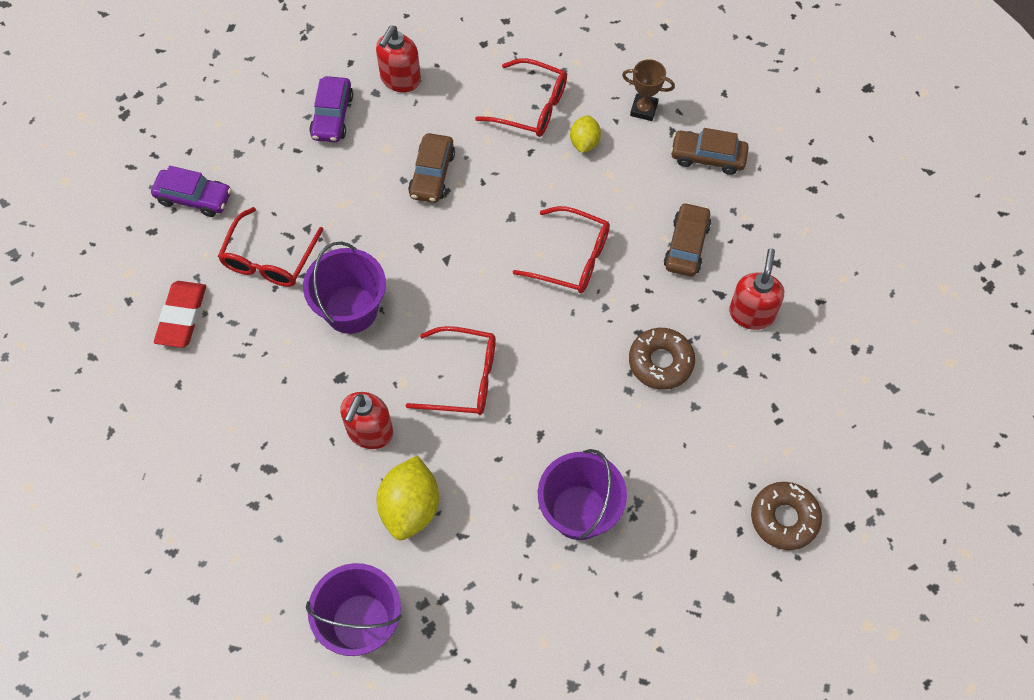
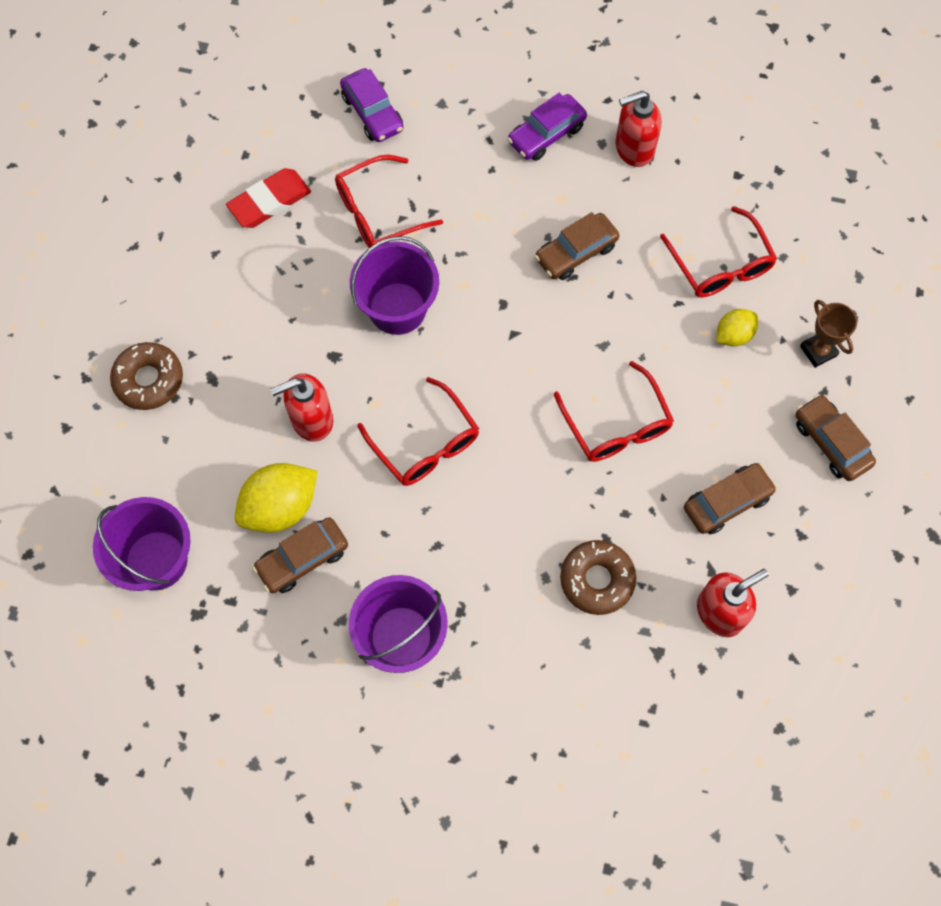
camera: 45 degrees right, 5 degrees up
(461, 526) = (302, 559): none -> brown car
(784, 518) = (559, 806): brown donut -> brown donut (149, 380)

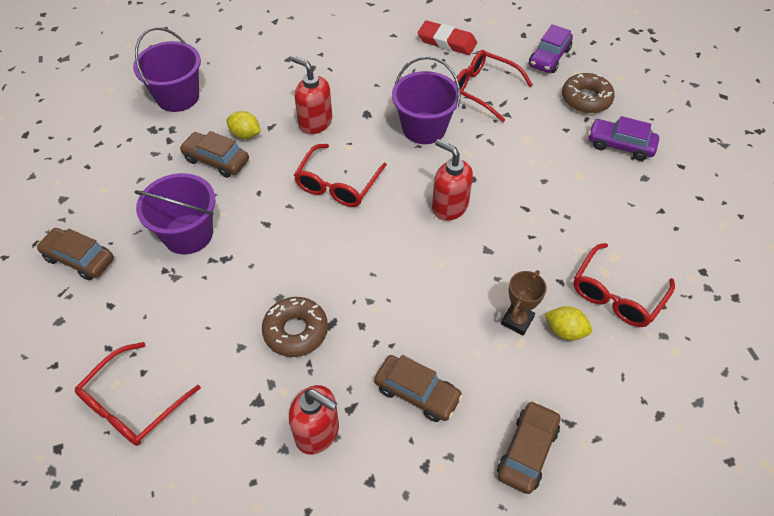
camera: 60 degrees right, 15 degrees down
(149, 380) = (291, 45): brown donut -> brown donut (586, 99)
(280, 507) = (245, 135): yellow lemon -> yellow lemon, size x0.58
(576, 252) = (546, 201): brown car -> brown car (79, 259)
(617, 426) = (429, 288): red glasses -> red glasses (131, 405)
(633, 149) = (659, 197): red soap dispenser -> red soap dispenser (449, 206)
(818, 351) = (603, 401): brown trophy -> brown trophy (517, 320)

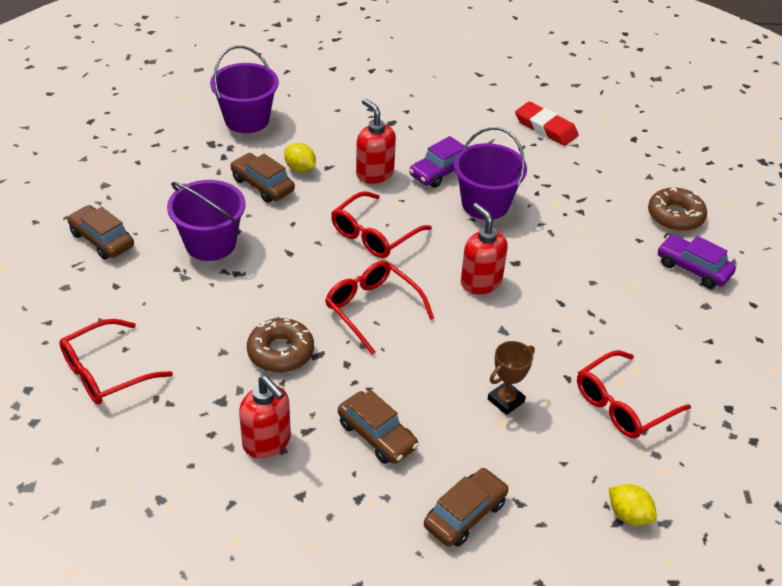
camera: 15 degrees right, 10 degrees down
(482, 89) = (564, 181): red glasses -> red glasses (371, 308)
(549, 57) = (652, 167): purple car -> purple car (440, 171)
(565, 331) = (552, 423): yellow lemon -> yellow lemon (629, 515)

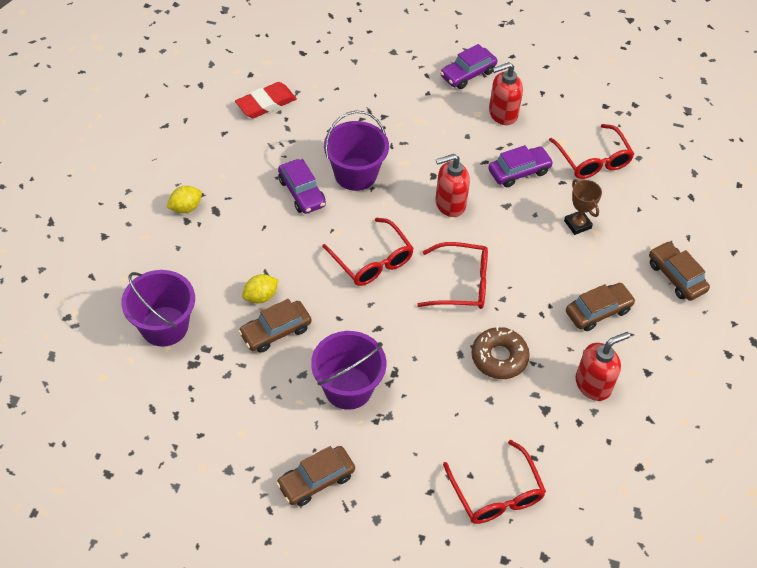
camera: 75 degrees left, 10 degrees up
(371, 308) = (463, 284): red glasses -> red glasses turned 150 degrees counterclockwise
(374, 173) = (288, 241): red soap dispenser -> red soap dispenser (502, 114)
(562, 335) = (519, 171): none -> purple car
(629, 515) = (686, 189): yellow lemon -> yellow lemon (186, 207)
(675, 216) = (406, 62): brown donut -> none

